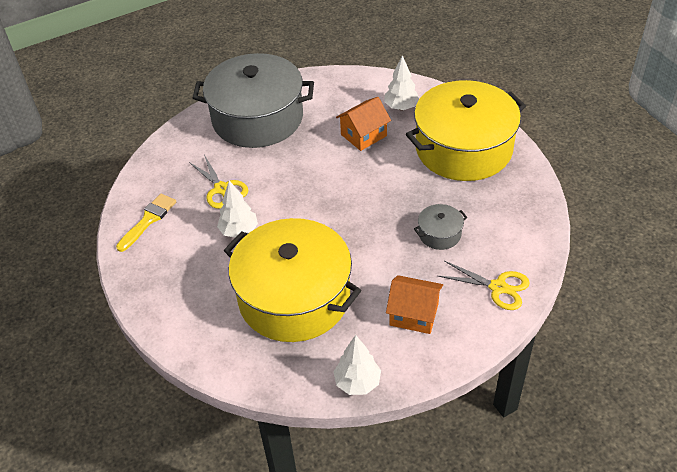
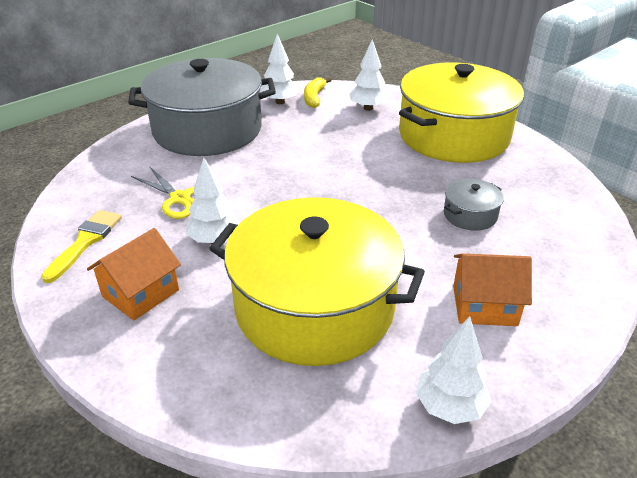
camera: 15 degrees left, 10 degrees down
(326, 91) = (280, 102): none -> white tree
(358, 89) = (314, 98): none -> yellow banana
(363, 135) = (337, 134): orange house -> orange house (141, 293)
(498, 287) = (571, 261): yellow scissors -> none

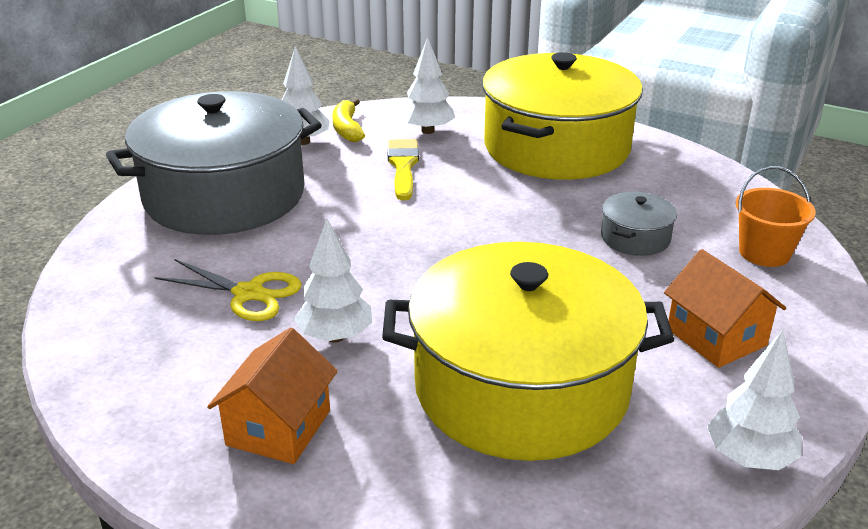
camera: 20 degrees left, 5 degrees down
(85, 242) = (147, 380): yellow brush -> yellow brush (403, 166)
(484, 305) = (716, 337): orange house -> orange house turned 75 degrees clockwise
(567, 248) = (764, 253): none -> orange bucket

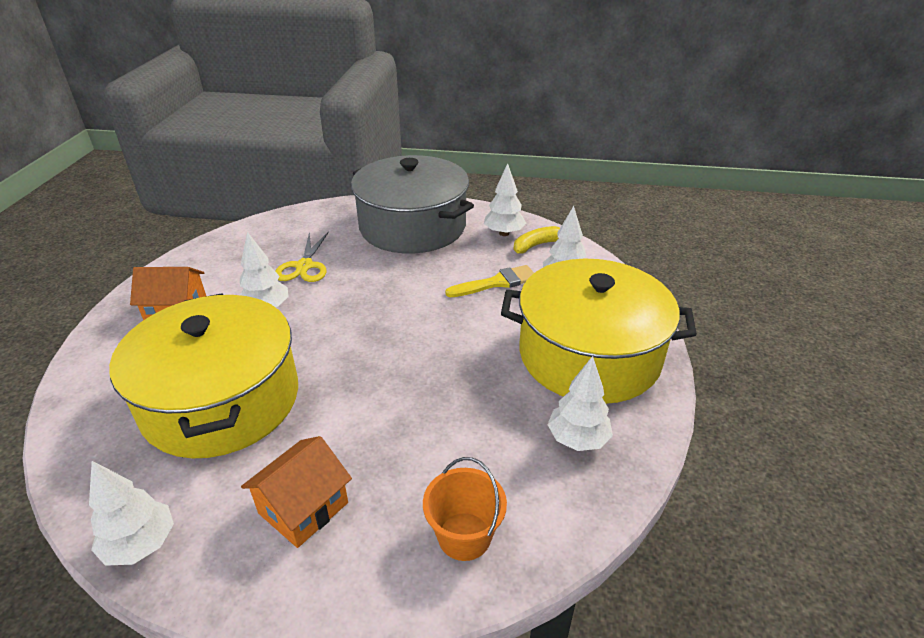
camera: 70 degrees right, 5 degrees up
(635, 238) = (449, 432): grey pot -> none
(666, 178) = (577, 439): none -> white tree

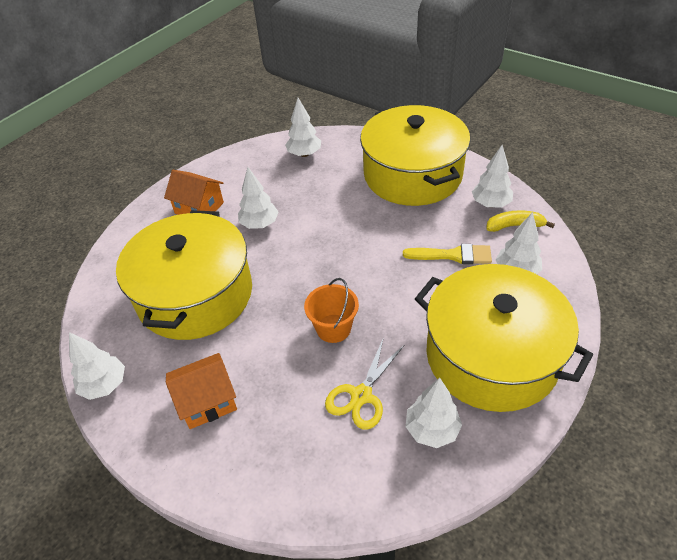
camera: 30 degrees right, 10 degrees up
(282, 233) = (304, 154): none -> white tree
(304, 266) = (305, 192): yellow scissors -> yellow scissors (361, 395)
(412, 226) = (412, 175): grey pot -> yellow pot
(464, 536) = (300, 471): orange bucket -> orange bucket (333, 328)

